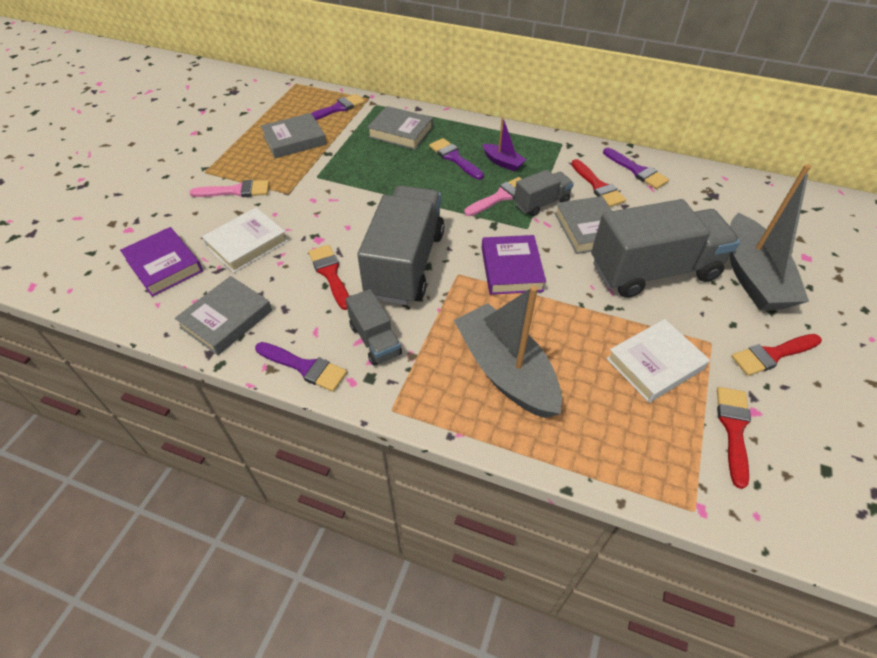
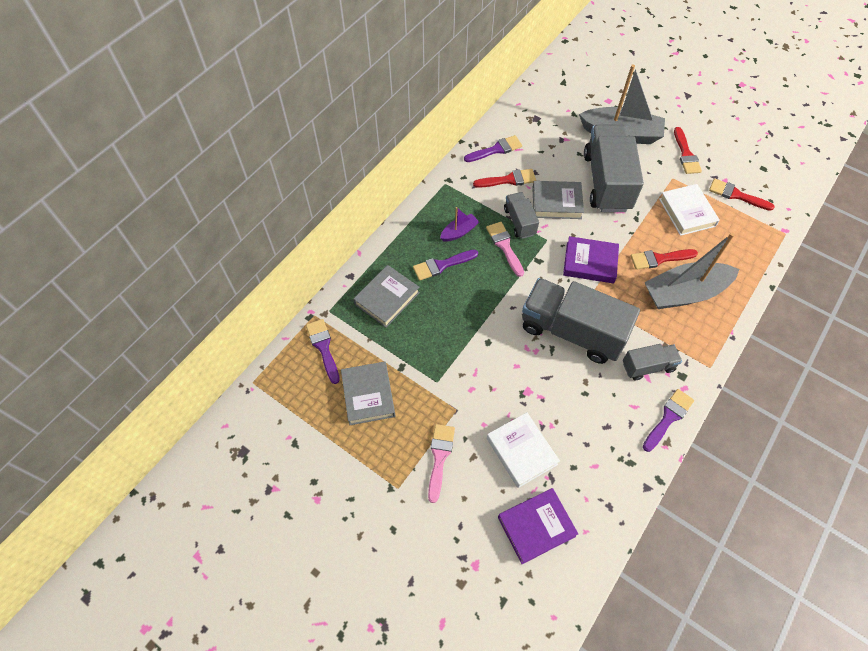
camera: 75 degrees left, 10 degrees up
(226, 319) = (612, 472): grey book -> none
(330, 274) = (572, 387): red brush -> red brush (659, 259)

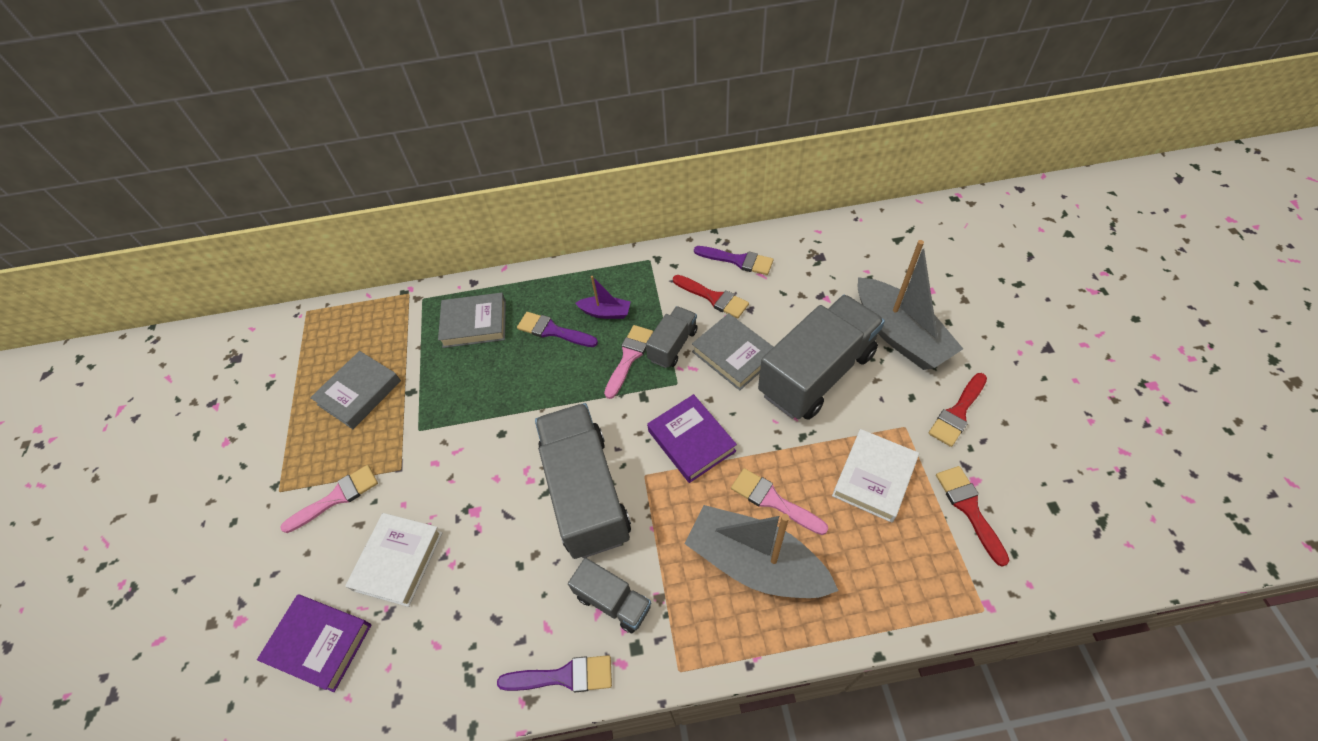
camera: 50 degrees right, 5 degrees down
(323, 347) = (381, 325): purple brush -> none
(659, 259) = (773, 500): red brush -> pink brush

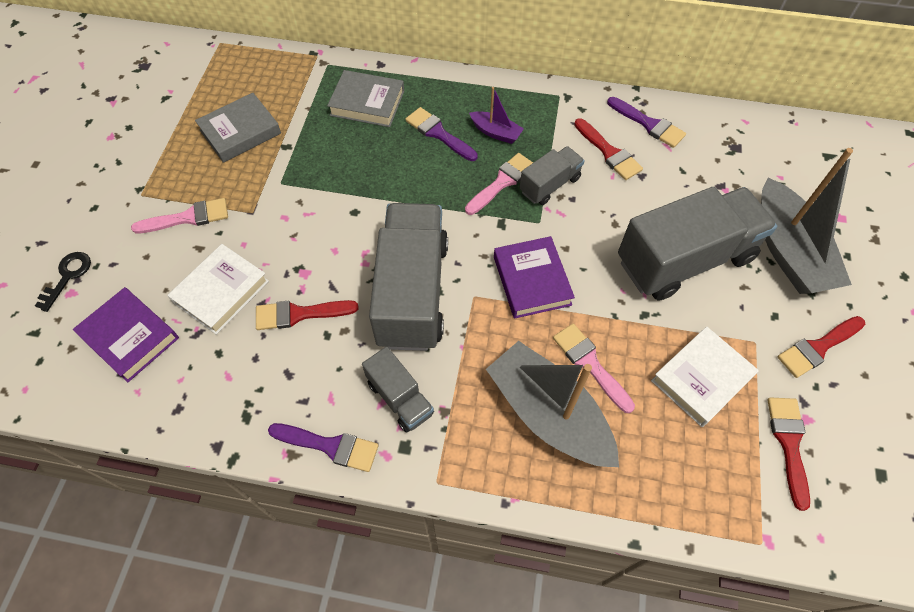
camera: 15 degrees right, 5 degrees up
(230, 604) = (67, 276): none -> black key
(485, 554) = (299, 314): none -> red brush
(733, 355) = (607, 214): grey book -> none

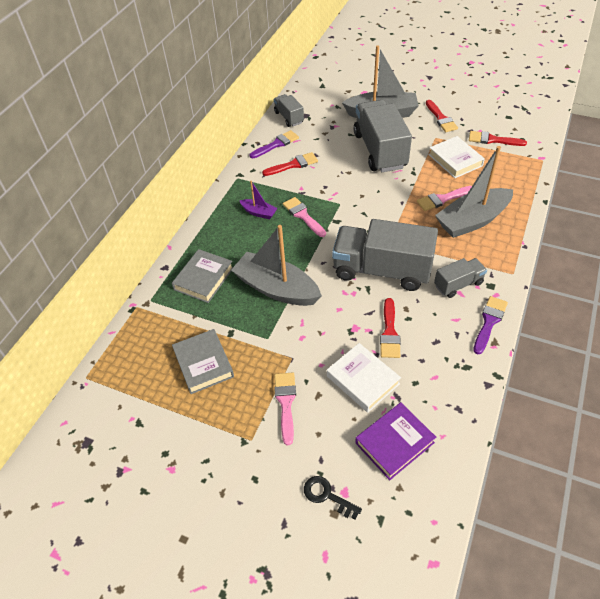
camera: 75 degrees left, 10 degrees down
(361, 177) = (276, 288): none -> grey boat
(438, 133) = (249, 242): purple brush -> none
(496, 132) = (259, 213): purple boat -> purple boat turned 75 degrees clockwise
(532, 280) = (382, 214): purple book -> none
(549, 185) = (311, 194): grey truck -> grey truck (289, 117)

